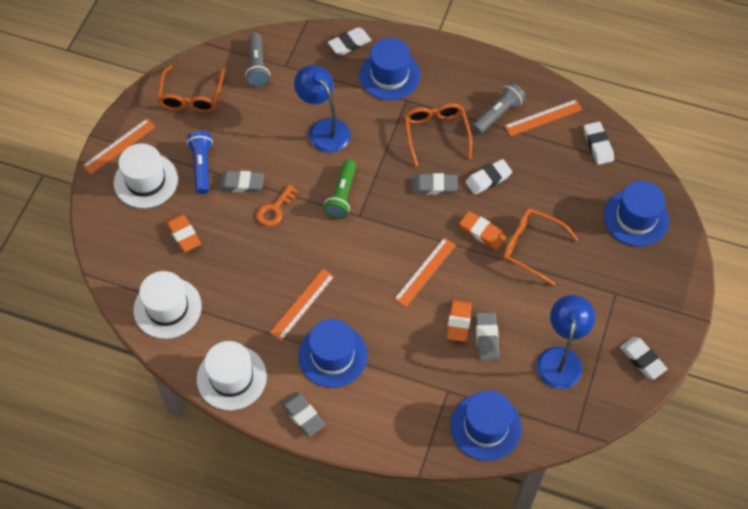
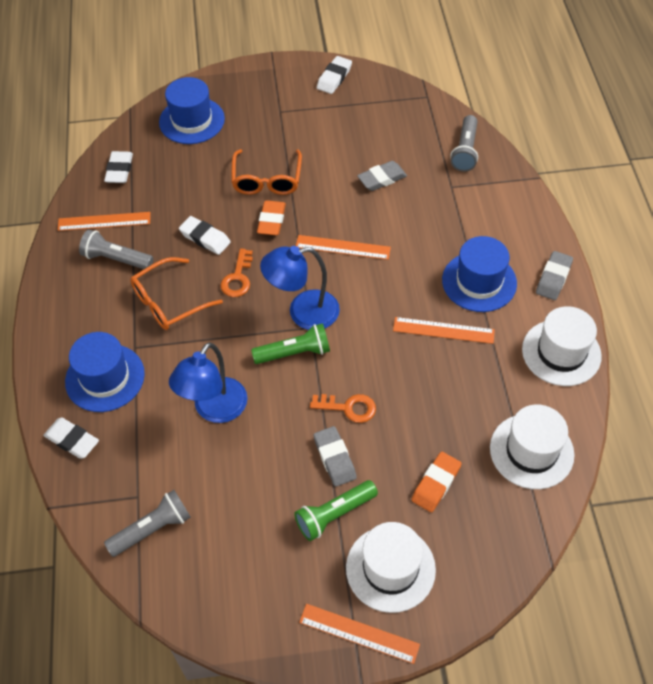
camera: 115 degrees left, 5 degrees down
(191, 96) = (237, 585): orange glasses -> none
(202, 166) = (334, 514): blue flashlight -> green flashlight
(434, 186) = (238, 278): grey eraser -> orange key
(458, 322) = (380, 203): orange eraser -> none
(485, 426) = (465, 151): blue hat -> grey flashlight
(543, 118) = (104, 221): orange ruler -> orange ruler turned 45 degrees counterclockwise
(560, 358) = (368, 125): blue lamp -> blue lamp (303, 312)
(598, 145) = (119, 170): white eraser -> white eraser turned 45 degrees counterclockwise

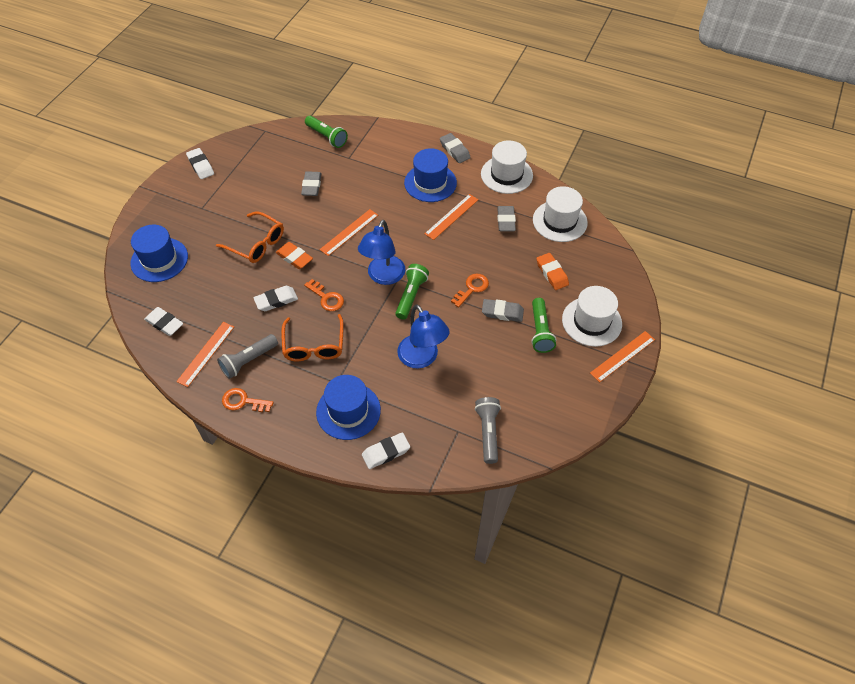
camera: 60 degrees left, 0 degrees up
(66, 283) = (243, 401): none -> orange key
(465, 151) = (327, 137): grey flashlight -> green flashlight
(482, 390) = (506, 221): none -> grey eraser

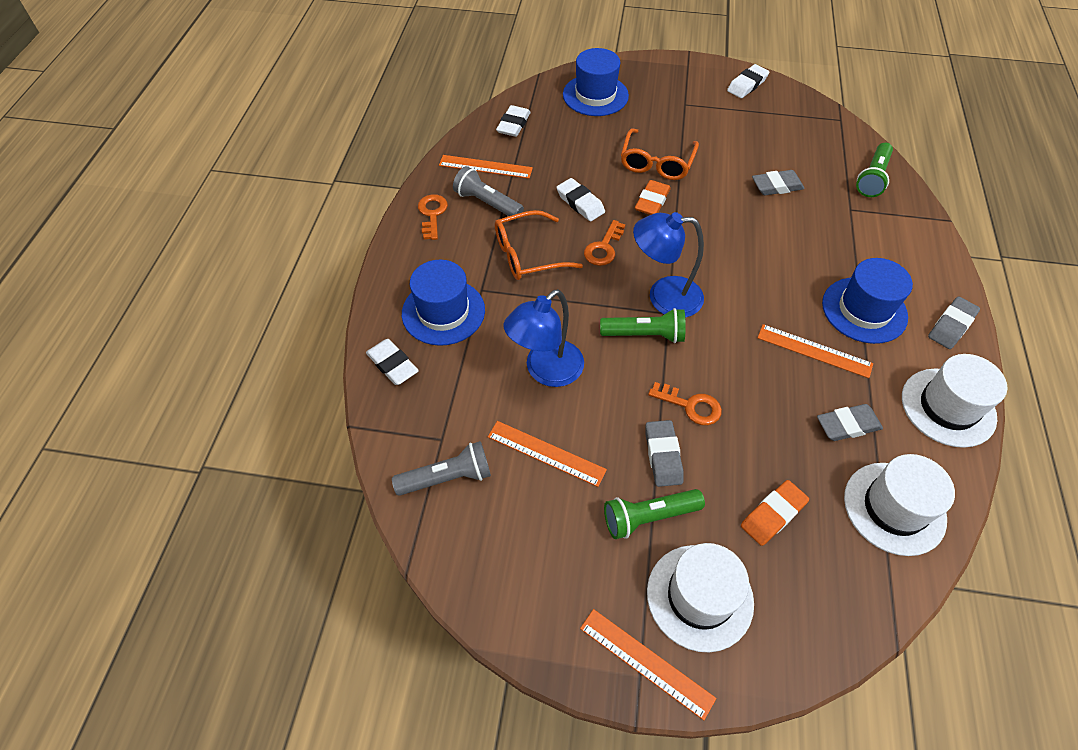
camera: 75 degrees right, 0 degrees up
(349, 232) = (720, 242): orange ruler -> orange ruler (546, 453)

